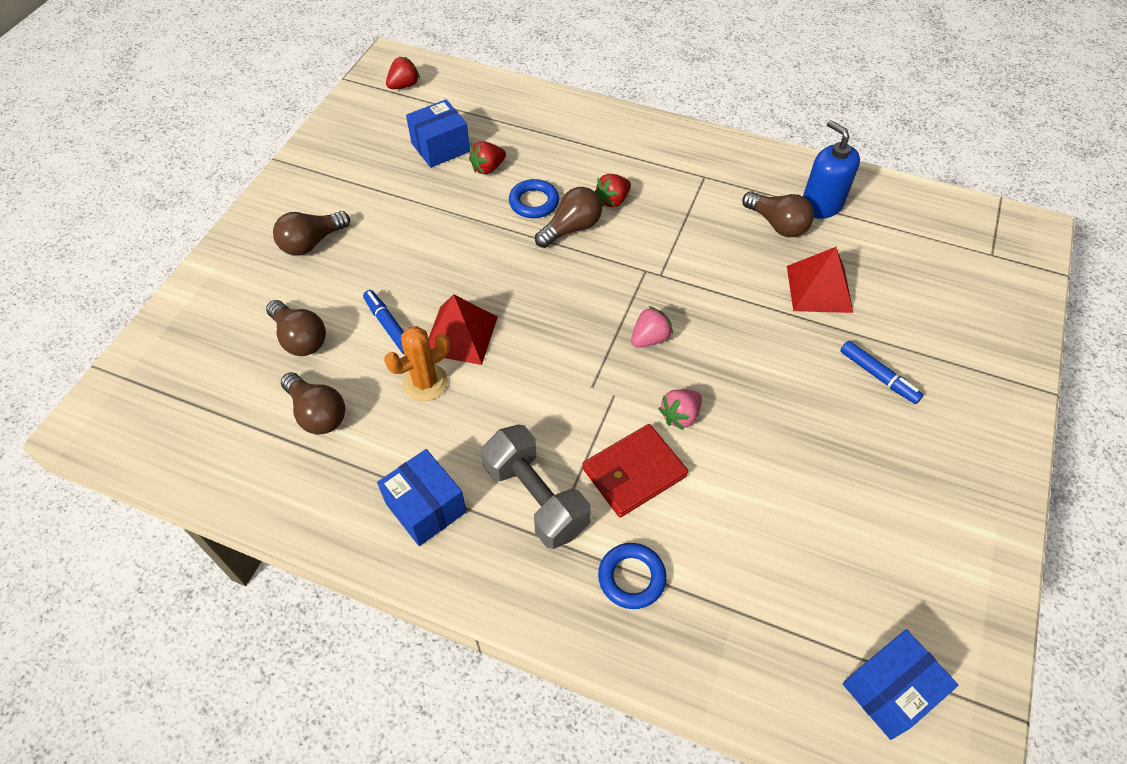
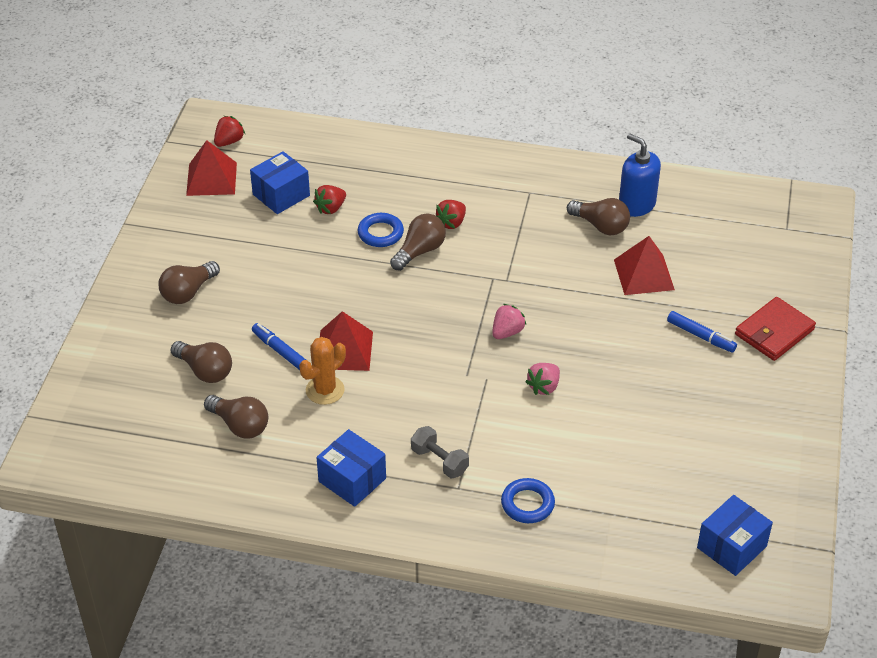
camera: 10 degrees left, 10 degrees down
(374, 121) = (211, 179): none -> red pyramid
(536, 498) = (439, 461): grey dumbbell -> grey dumbbell, size x0.61
(634, 472) = (514, 432): red wallet -> red wallet (774, 332)

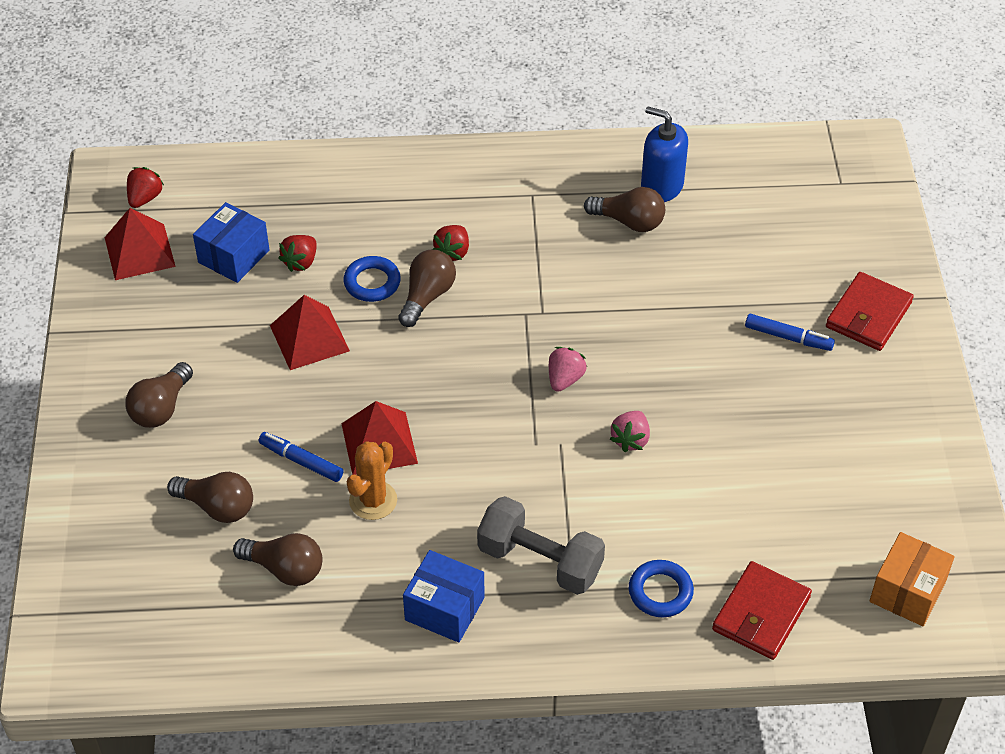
camera: 15 degrees left, 5 degrees up
(439, 461) = (540, 561): grey dumbbell -> grey dumbbell, size x1.65
(604, 537) = (761, 613): none -> red wallet
(644, 274) = (698, 273): red pyramid -> red pyramid (309, 338)
(731, 547) = (907, 592): blue box -> orange box

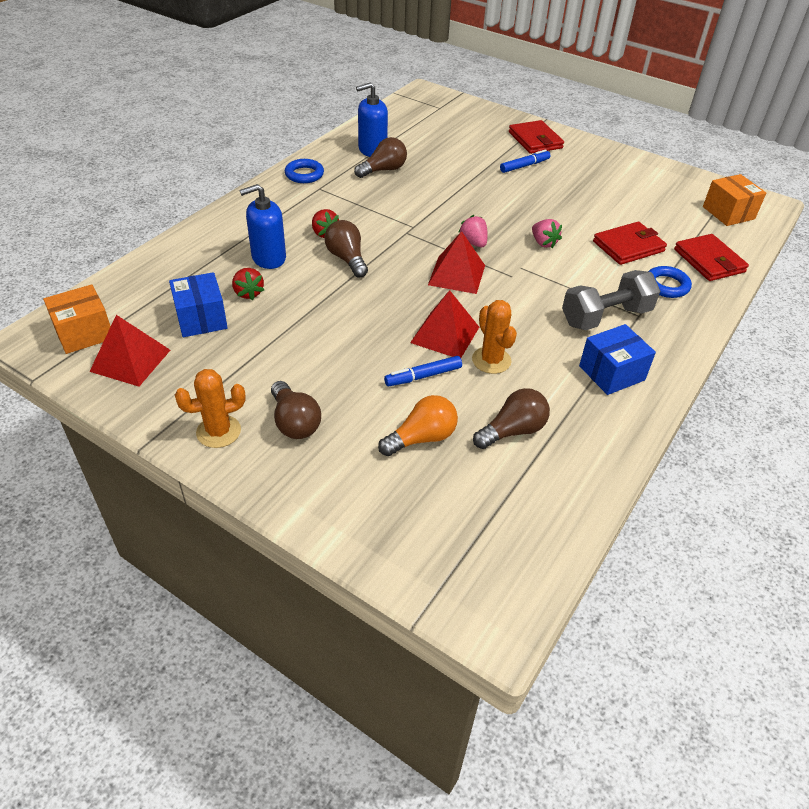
camera: 55 degrees left, 5 degrees down
(108, 367) = (218, 431): none -> orange cactus
(145, 198) = (84, 333): red strawberry -> orange box
(217, 507) = (422, 438): brown light bulb -> orange light bulb
(309, 338) = (319, 321): red pyramid -> red pyramid (456, 275)
(368, 239) = (268, 258): none -> blue soap dispenser
(372, 282) = (307, 273): blue ring -> blue ring (304, 174)
(708, 521) = (628, 246): none -> red wallet

